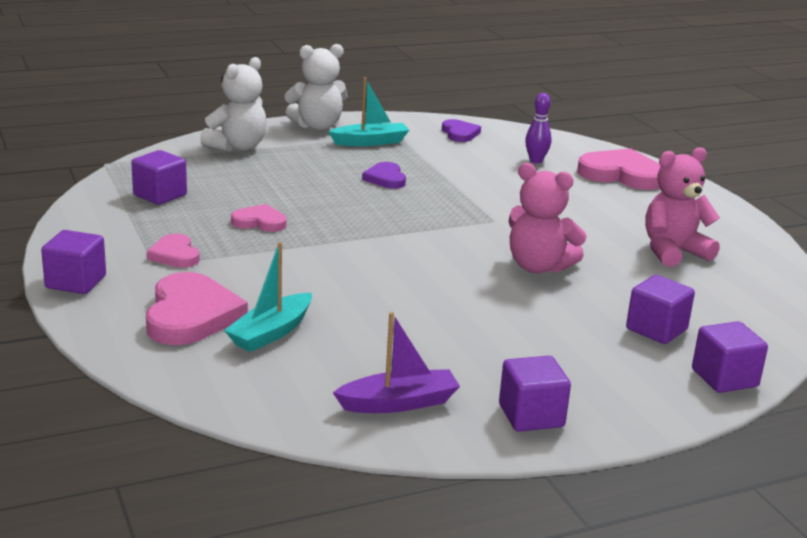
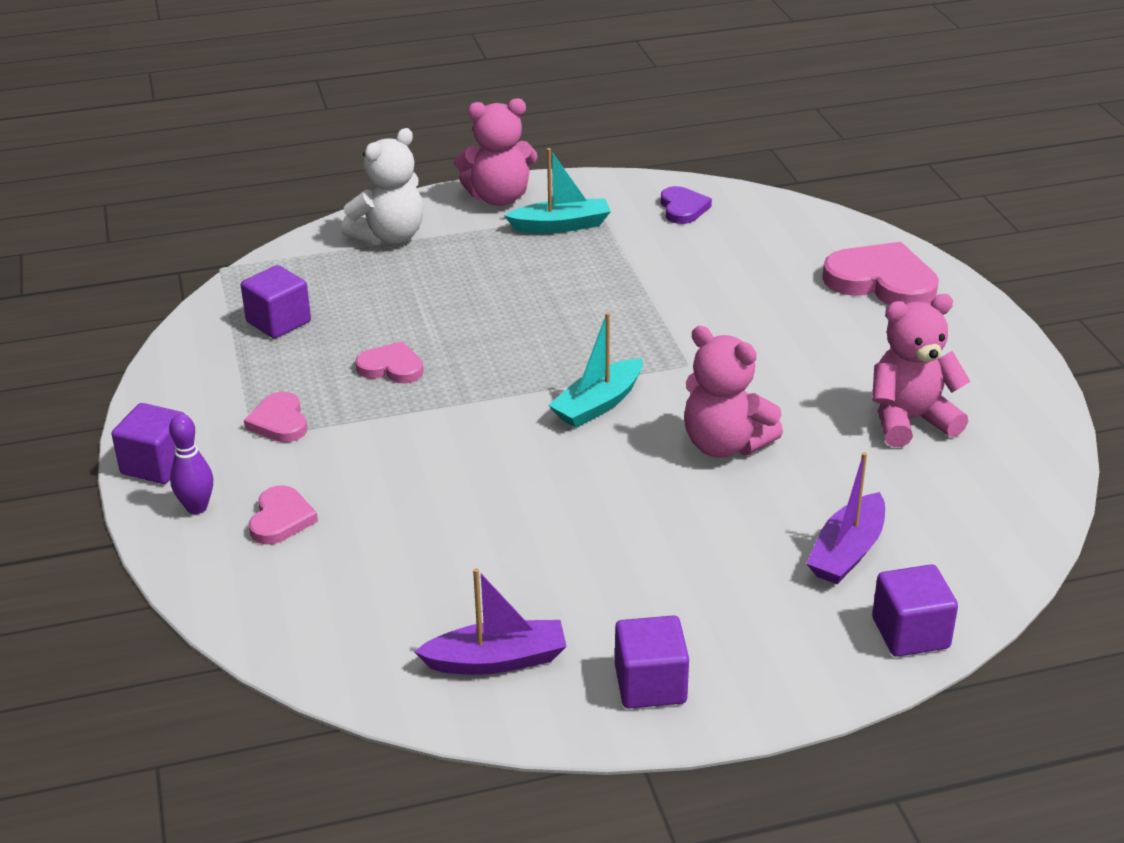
camera: 10 degrees right, 10 degrees up
(191, 315) = (281, 519): pink heart -> pink heart, size x0.56
(271, 333) = (369, 548): turquoise boat -> turquoise boat (598, 404)
(317, 126) = (499, 198): white teddy bear -> pink teddy bear
(385, 178) = (566, 291): purple heart -> none
(536, 161) = (772, 257): purple bowling pin -> purple bowling pin (197, 507)
(656, 329) = (847, 552): purple cube -> purple boat

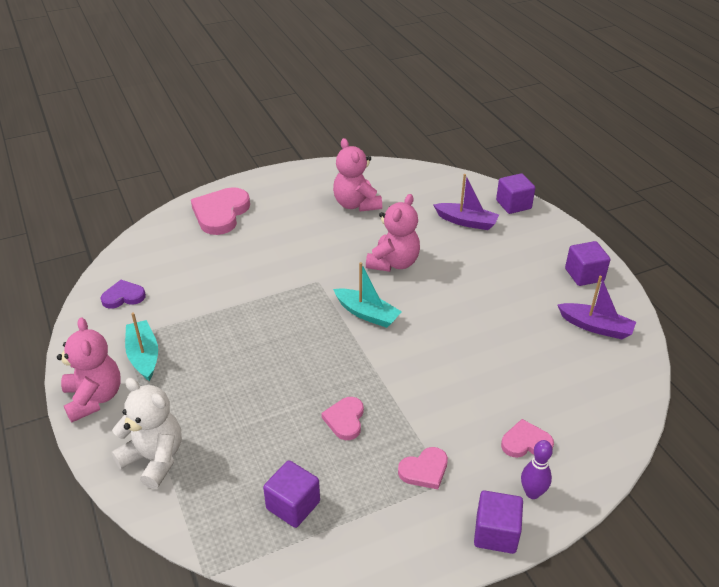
camera: 100 degrees left, 5 degrees up
(497, 660) = (595, 327): purple boat -> purple boat turned 135 degrees clockwise

